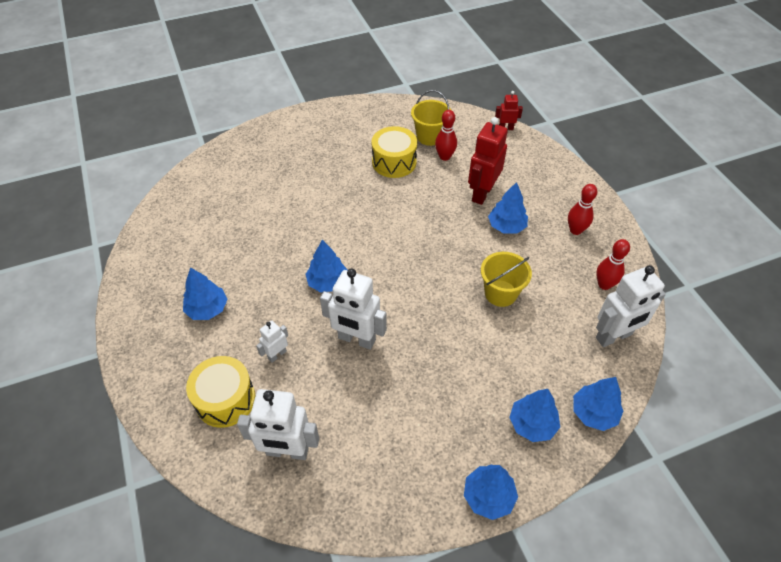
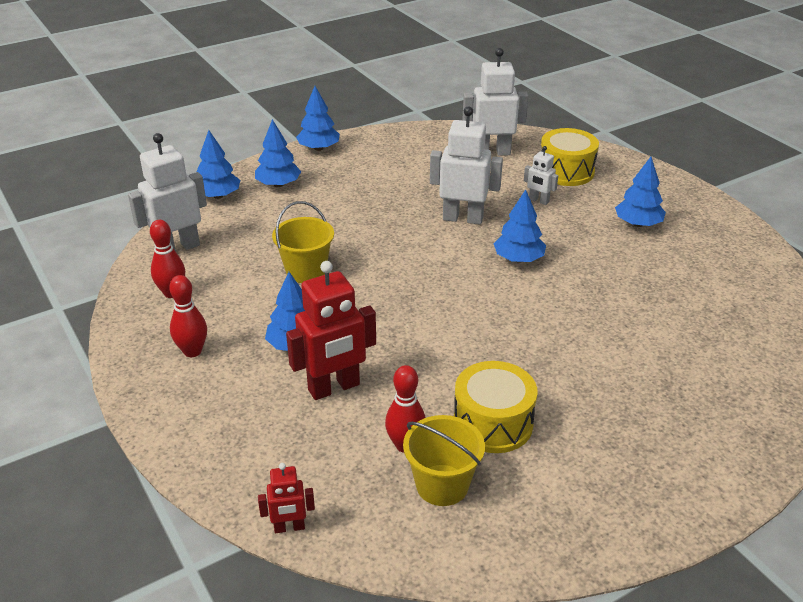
camera: 170 degrees right, 15 degrees down
(277, 354) = (538, 201): white robot -> white robot turned 90 degrees clockwise
(482, 193) = (334, 388): red robot -> red robot turned 45 degrees clockwise

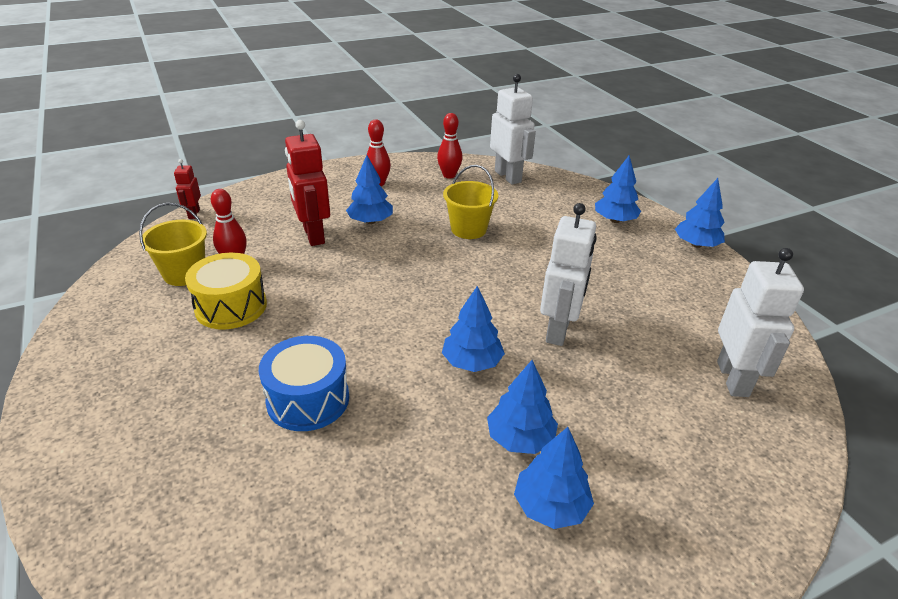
camera: 95 degrees right, 0 degrees up
(218, 196) = (590, 192): blue tree -> blue tree (520, 438)
(538, 201) = (606, 404): white robot -> none
(566, 171) = (698, 451): yellow drum -> none
(599, 340) = (308, 399): none -> blue drum

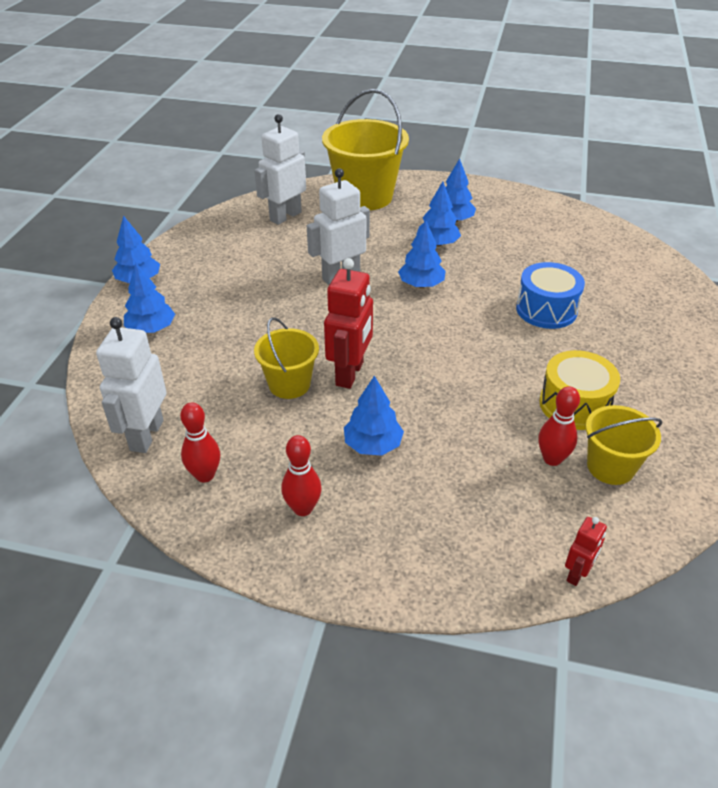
camera: 140 degrees left, 5 degrees up
(313, 235) = (449, 455): red robot -> red robot (350, 374)
(719, 480) = (365, 196): none -> yellow bucket

